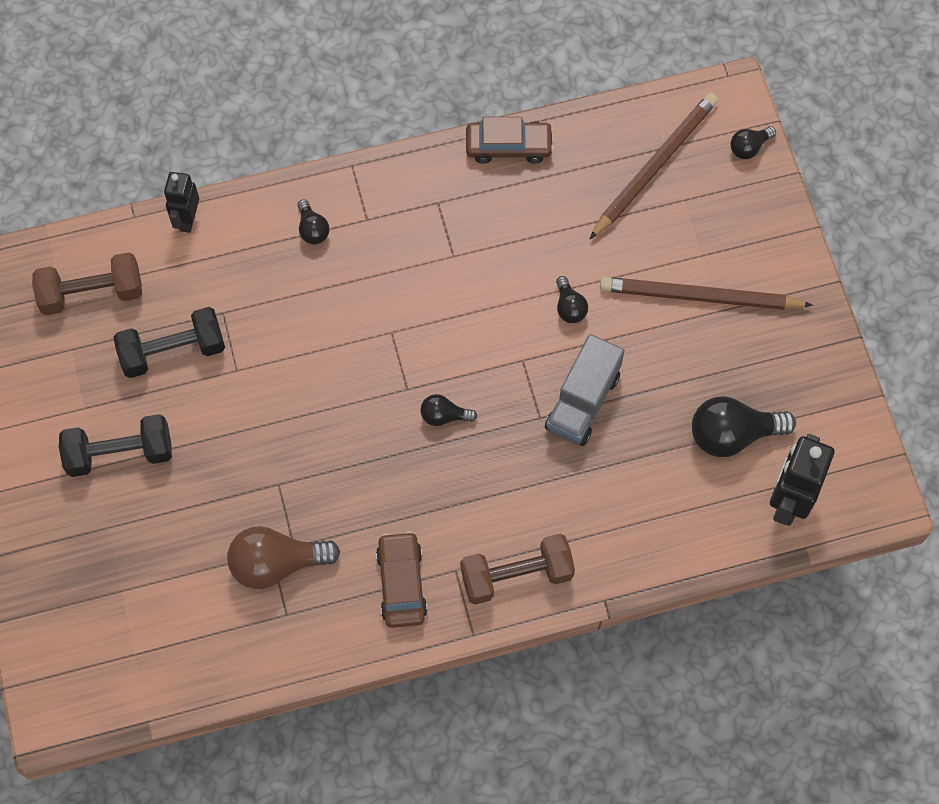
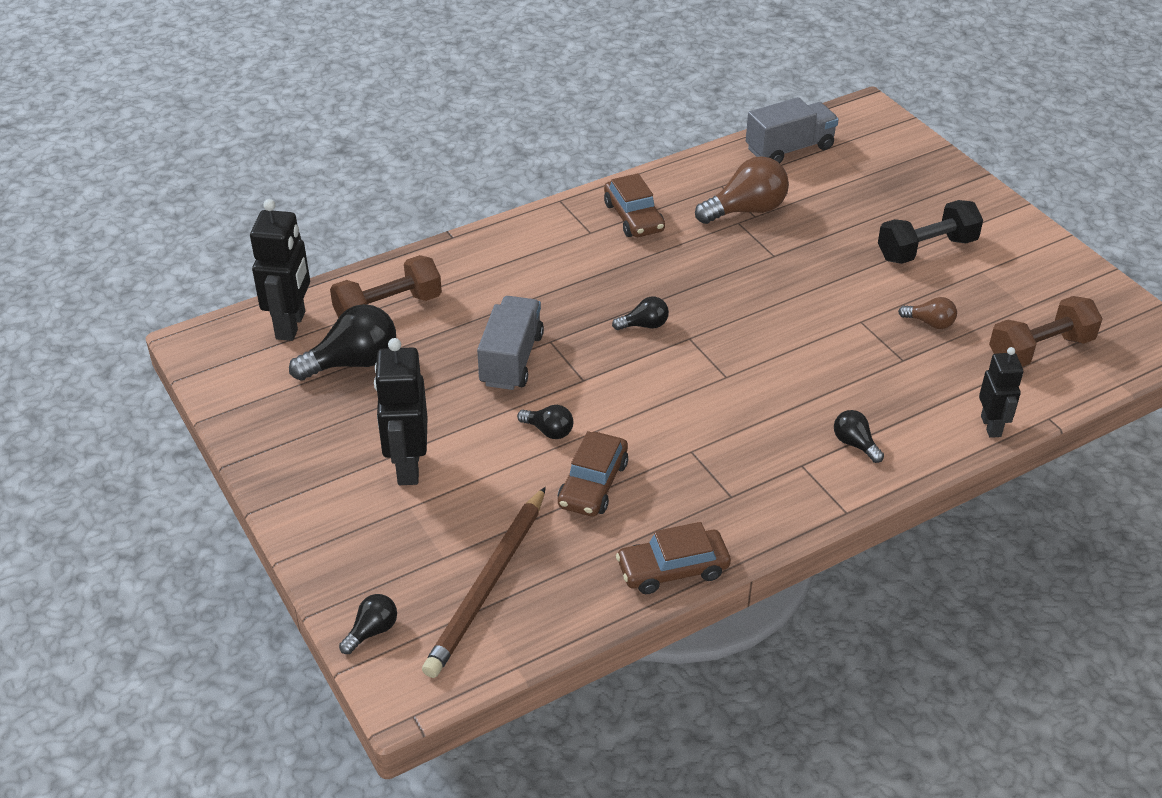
camera: 165 degrees right, 25 degrees down
(173, 351) = (930, 323): black dumbbell -> brown light bulb
(181, 663) = (789, 149): none -> grey truck
(516, 575) = (535, 238): brown dumbbell -> brown dumbbell (388, 308)
(547, 241) = (593, 484): none -> brown car
(569, 307) = (548, 431): black light bulb -> black light bulb turned 150 degrees clockwise
(699, 297) = (407, 467): brown pencil -> black robot

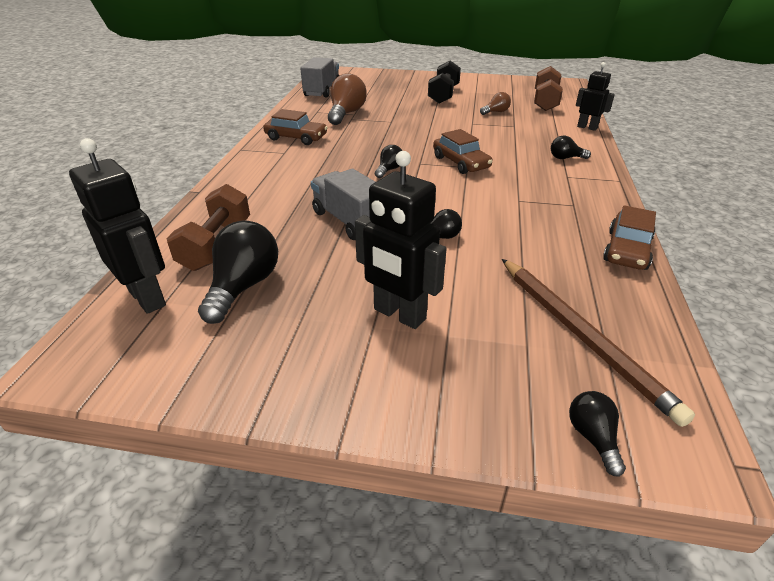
camera: 50 degrees left, 5 degrees down
(593, 484) = (512, 243): brown car -> brown car (460, 162)

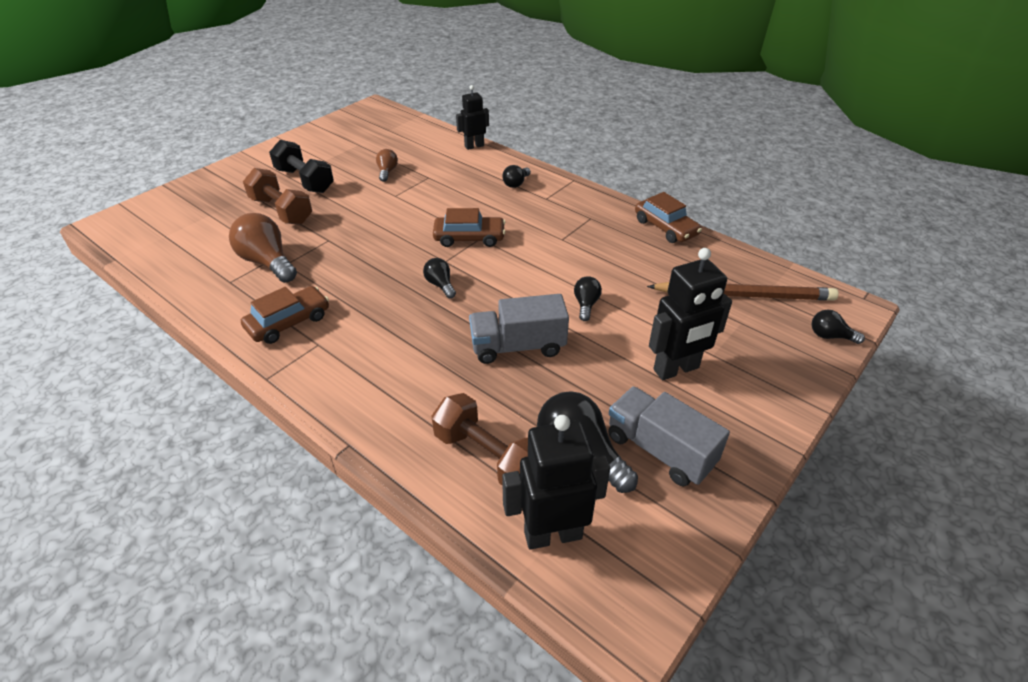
camera: 60 degrees left, 5 degrees up
(322, 91) = (167, 255): grey truck -> grey truck (660, 450)
(545, 101) = (398, 137): brown dumbbell -> brown dumbbell (281, 211)

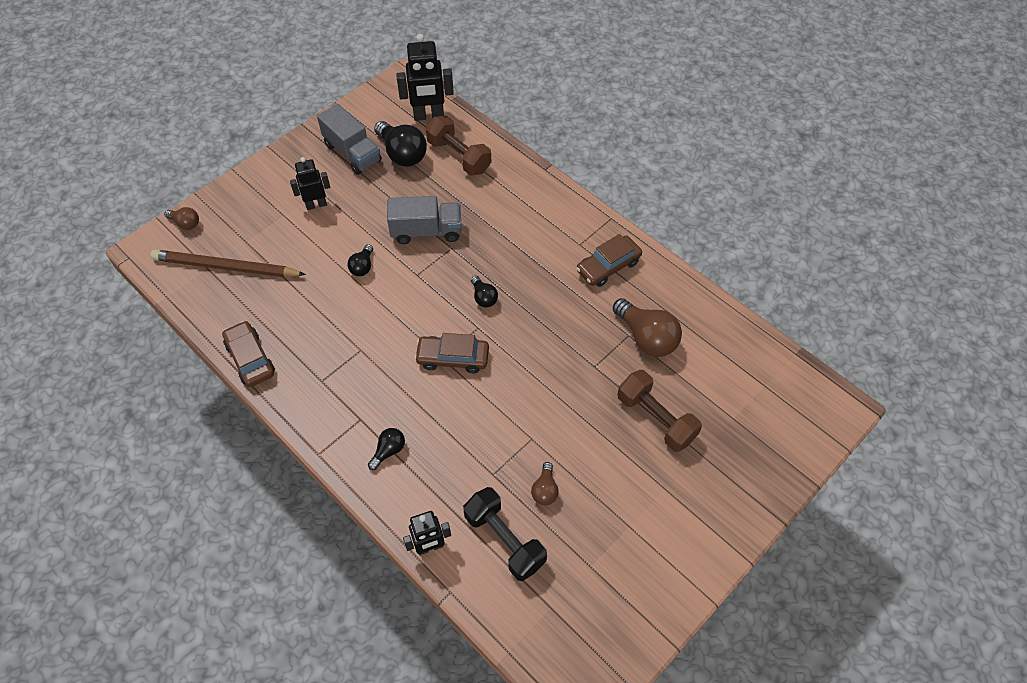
camera: 175 degrees left, 15 degrees up
(304, 180) = (644, 478): black dumbbell -> black dumbbell (504, 540)
(676, 369) = (316, 204): black robot -> black robot, size x0.64
(830, 336) = (186, 223): black light bulb -> brown light bulb

